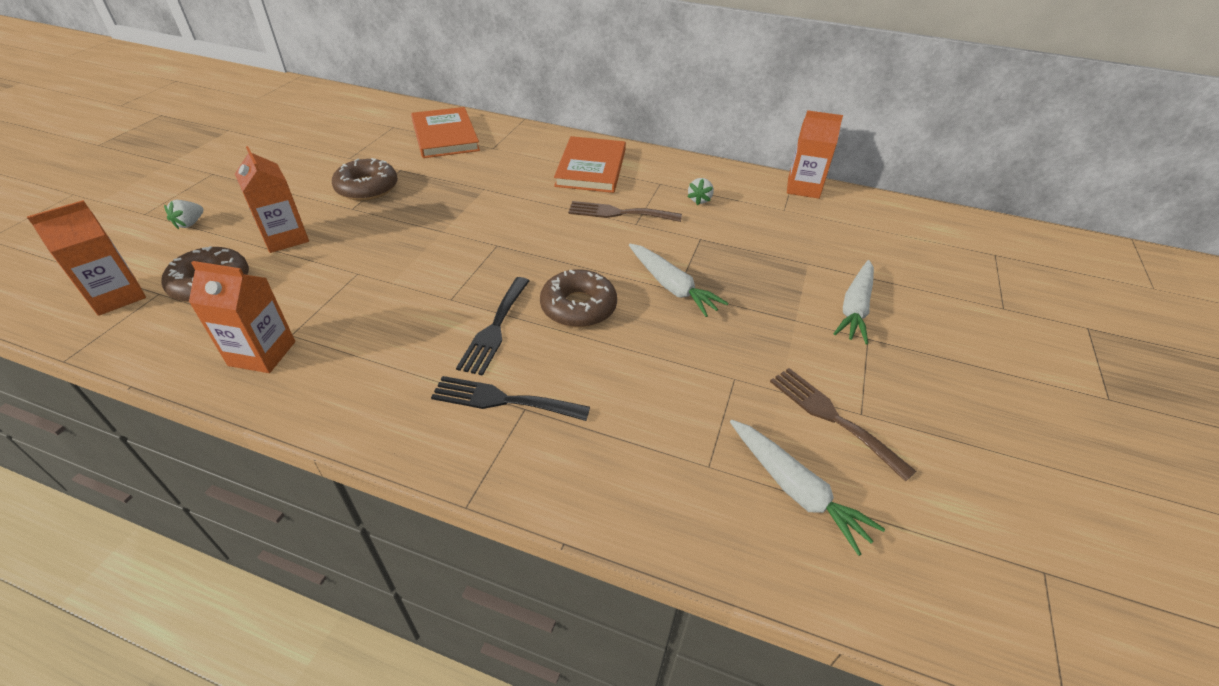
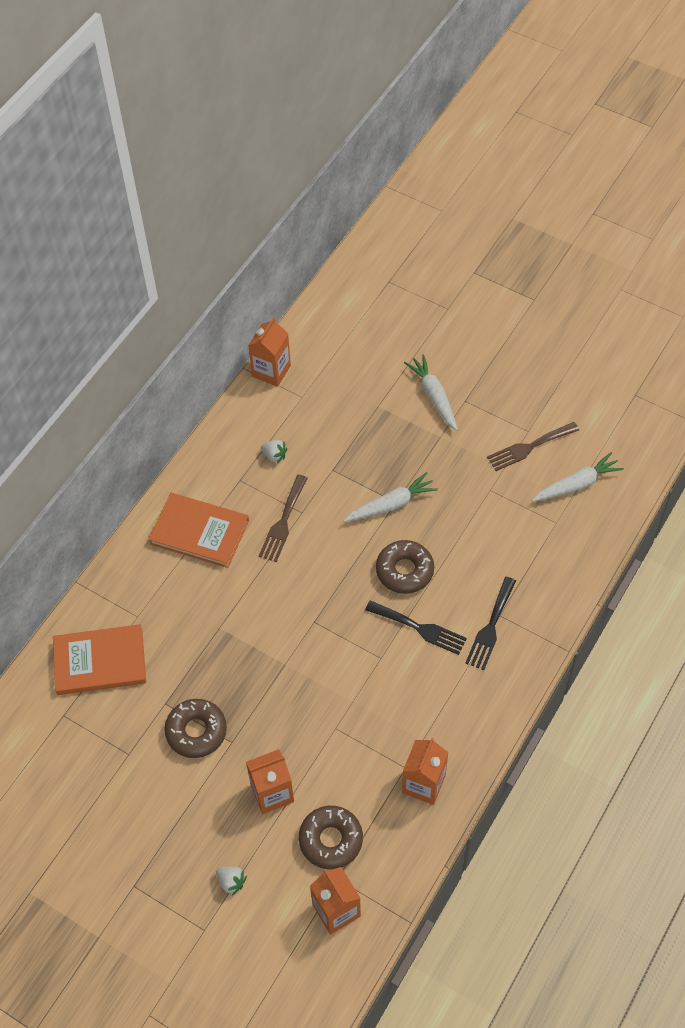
camera: 75 degrees left, 15 degrees up
(855, 308) = (434, 396): white carrot -> white carrot turned 150 degrees counterclockwise

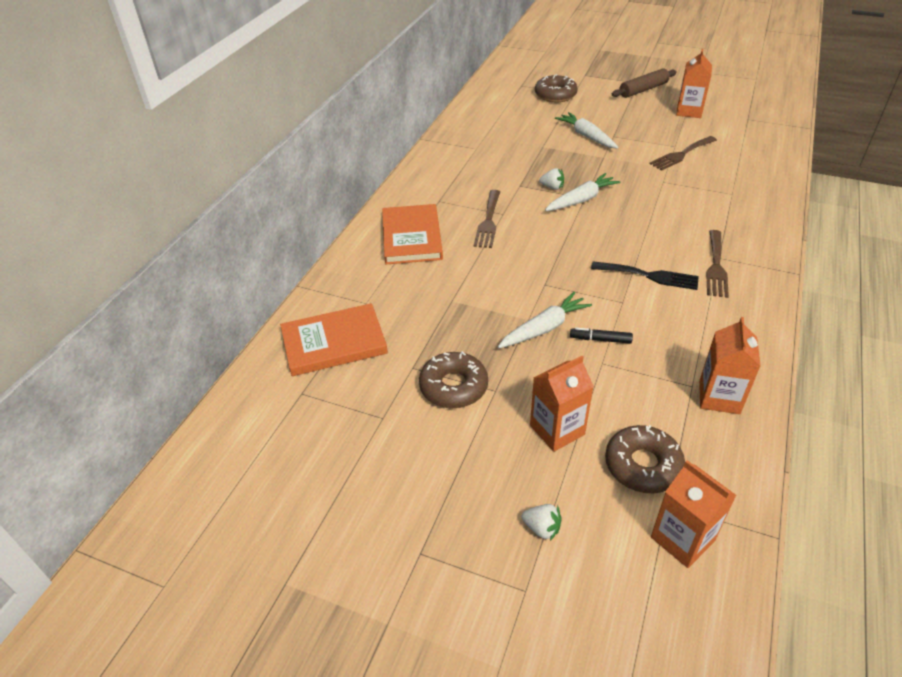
camera: 10 degrees left, 15 degrees down
(199, 532) = (412, 237): orange book -> orange book turned 75 degrees clockwise
(271, 371) = (445, 137): orange carton -> orange carton (689, 111)
(274, 455) = (465, 183): white strawberry -> white strawberry (552, 187)
(343, 701) = (600, 339): none -> black marker
(404, 571) = (615, 239): brown donut -> brown donut (555, 95)
(490, 627) = (716, 266): black fork -> brown fork
(534, 316) = (643, 90): none -> brown rolling pin
(577, 484) = (734, 170): white carrot -> white carrot (544, 328)

